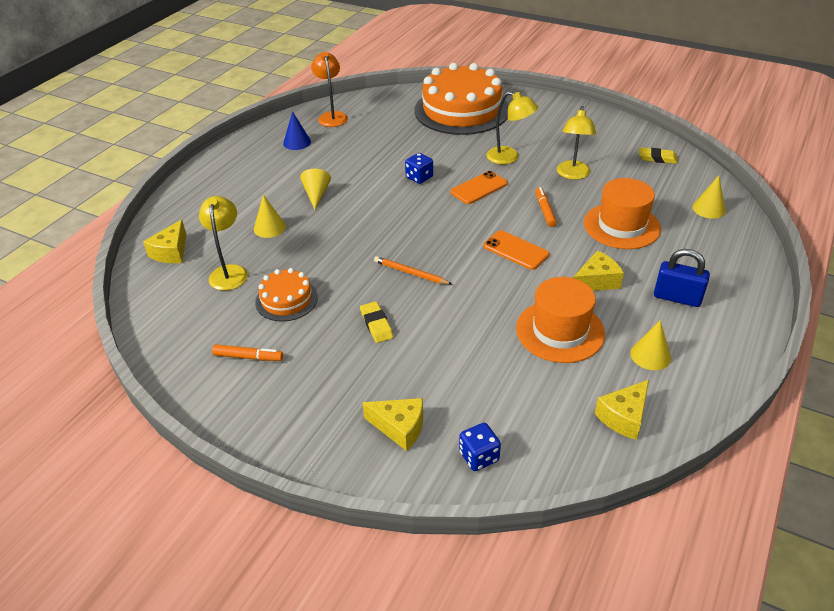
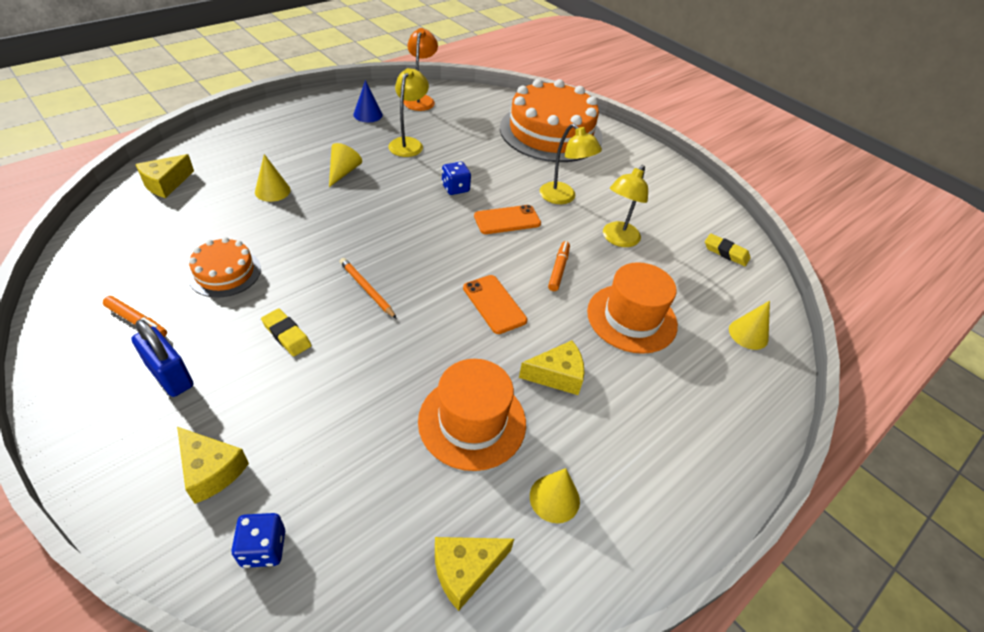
camera: 15 degrees right, 5 degrees up
(229, 272) = (198, 223): yellow lamp -> yellow lamp (408, 143)
(376, 324) = (287, 335): yellow eraser -> yellow eraser turned 45 degrees counterclockwise
(677, 297) = (637, 433): blue padlock -> blue padlock (170, 375)

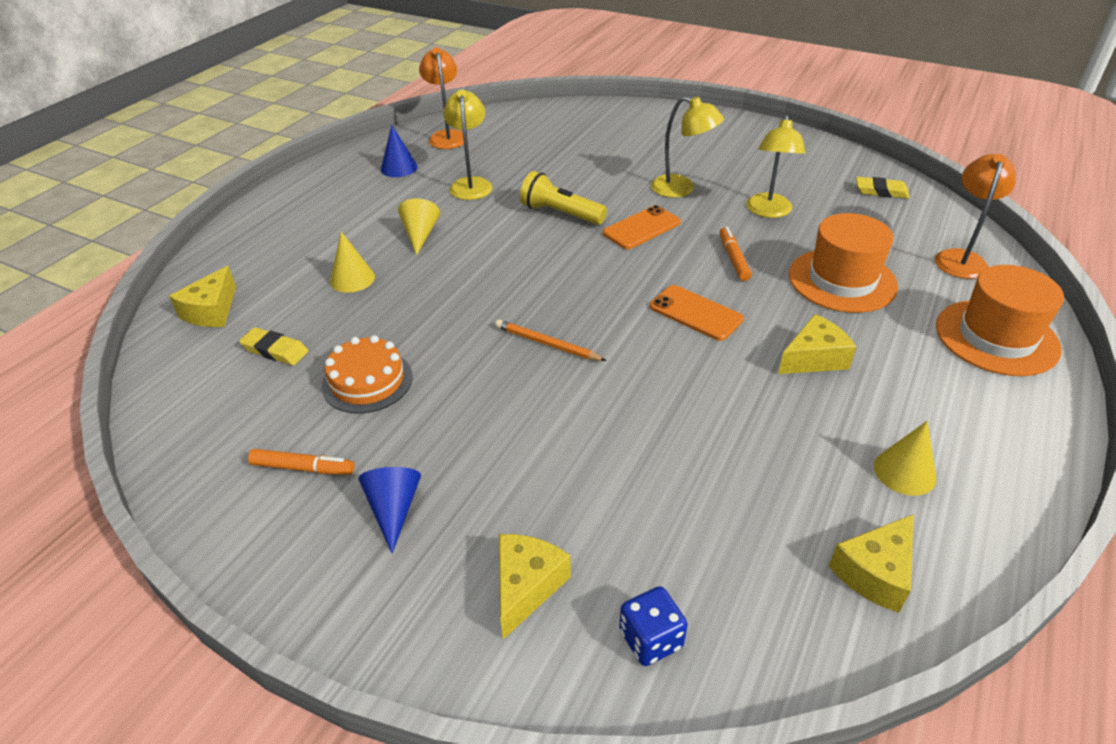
camera: 15 degrees left, 5 degrees down
(170, 375) = (393, 509): blue padlock -> blue cone
(211, 470) = (526, 586): yellow cheese -> yellow cheese turned 90 degrees counterclockwise
(287, 335) = (495, 420): yellow eraser -> yellow eraser (275, 350)
(455, 188) = (560, 214): blue dice -> yellow flashlight
(472, 422) = (766, 432): orange hat -> orange hat (996, 337)
(550, 132) = (617, 130): orange cake -> none
(748, 334) = (960, 258): yellow cone -> orange lamp

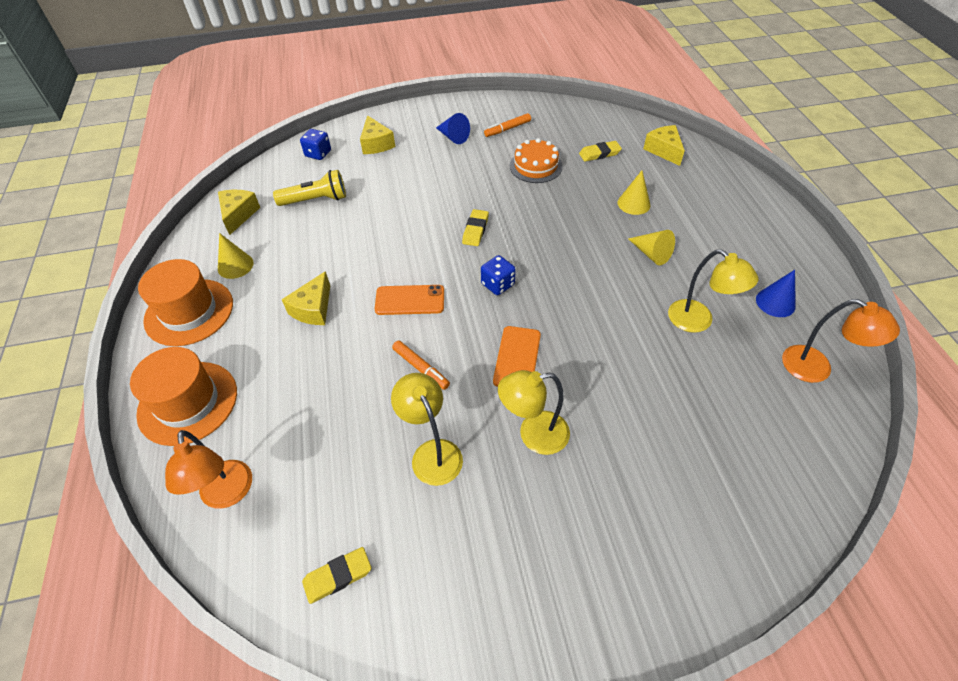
camera: 140 degrees right, 10 degrees up
(547, 344) = (475, 230): orange pencil -> yellow eraser
(560, 214) = (592, 334): yellow flashlight -> yellow flashlight (316, 200)
(591, 282) = (498, 284): none -> blue dice
(842, 280) = (324, 396): orange hat -> orange hat (189, 312)

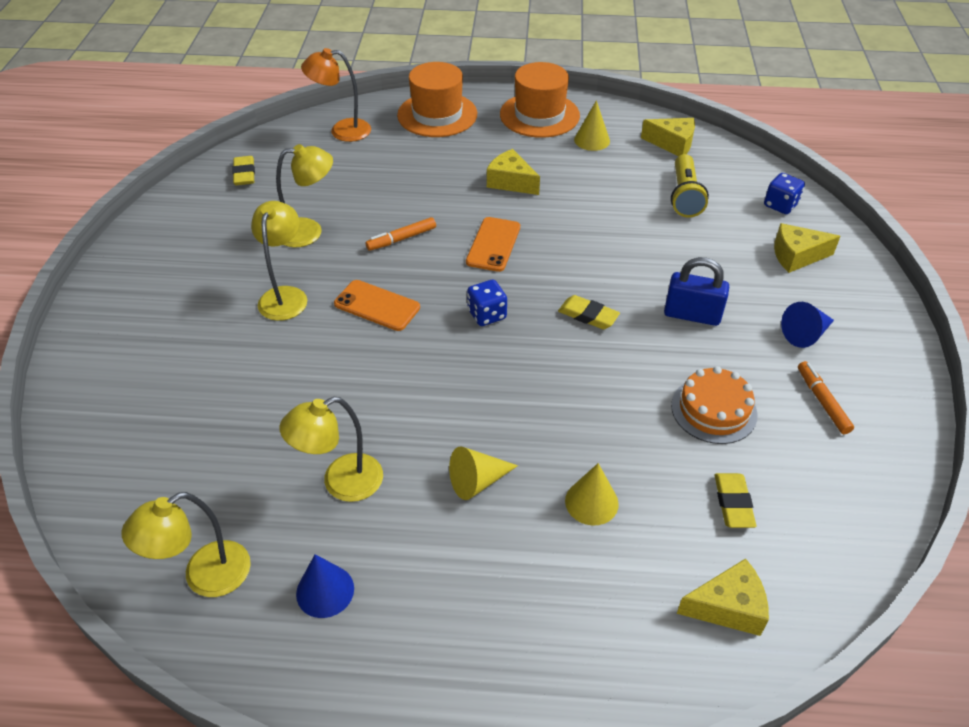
camera: 105 degrees right, 5 degrees down
(454, 182) = (692, 315): none -> blue padlock
(816, 369) = (204, 577): orange lamp -> yellow lamp

